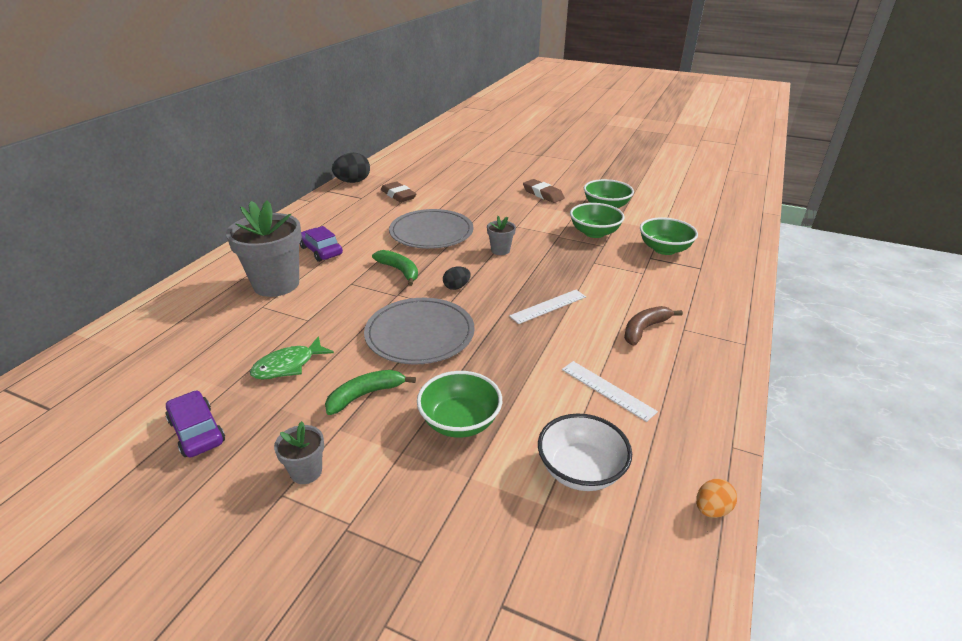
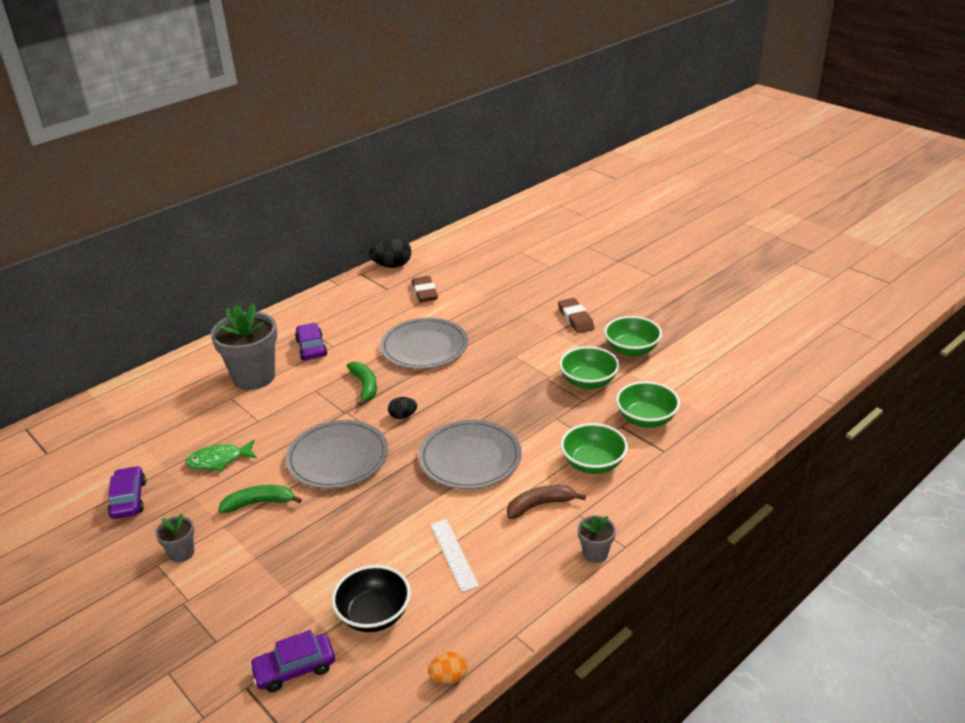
camera: 25 degrees right, 0 degrees up
(460, 422) = (313, 547): green bowl -> green bowl (593, 463)
(500, 250) = (474, 383): grey flower pot -> grey flower pot (595, 553)
(542, 560) = (294, 669): none -> purple car
(548, 306) = (470, 458): white ruler -> grey plate
(580, 470) = (374, 614): white bowl -> black bowl

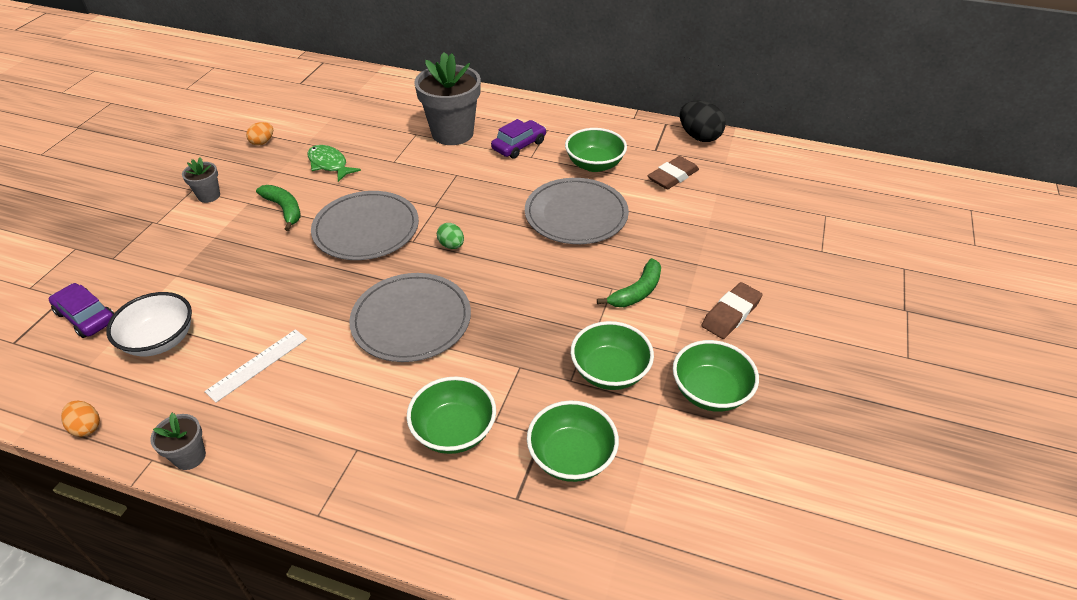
camera: 60 degrees right, 10 degrees up
(128, 499) = (262, 142): purple car -> orange egg
(365, 386) = (483, 202): green banana -> green banana (637, 292)
(374, 614) = (160, 340): black bowl -> white bowl
(375, 320) = (594, 164): none -> green bowl
(403, 416) = (451, 245): black egg -> green egg
(540, 505) = (359, 407): brown banana -> none
(595, 553) = (296, 488): grey flower pot -> grey flower pot (190, 457)

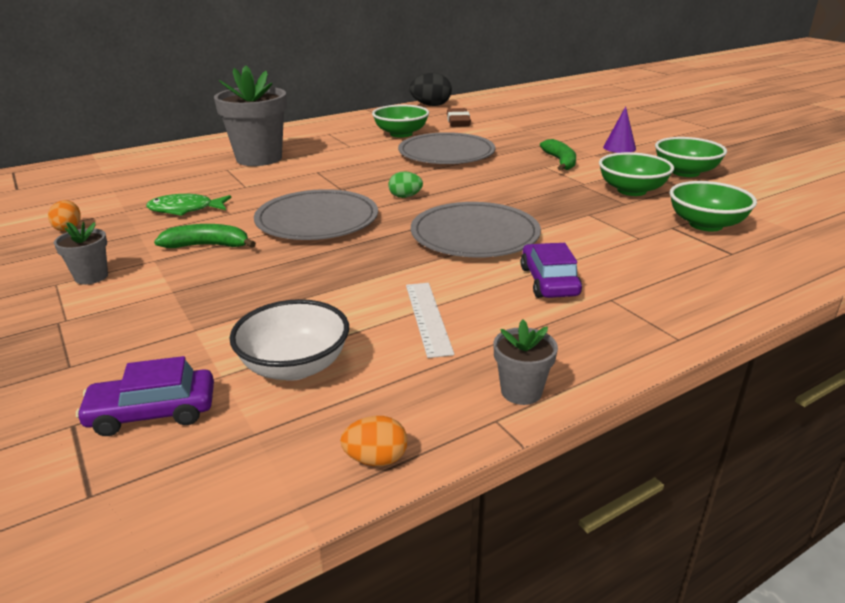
camera: 50 degrees left, 15 degrees down
(454, 431) = (634, 254): green bowl -> none
(519, 145) = (327, 145): purple car -> purple car (548, 281)
(731, 314) = (619, 148): brown eraser -> purple cone

